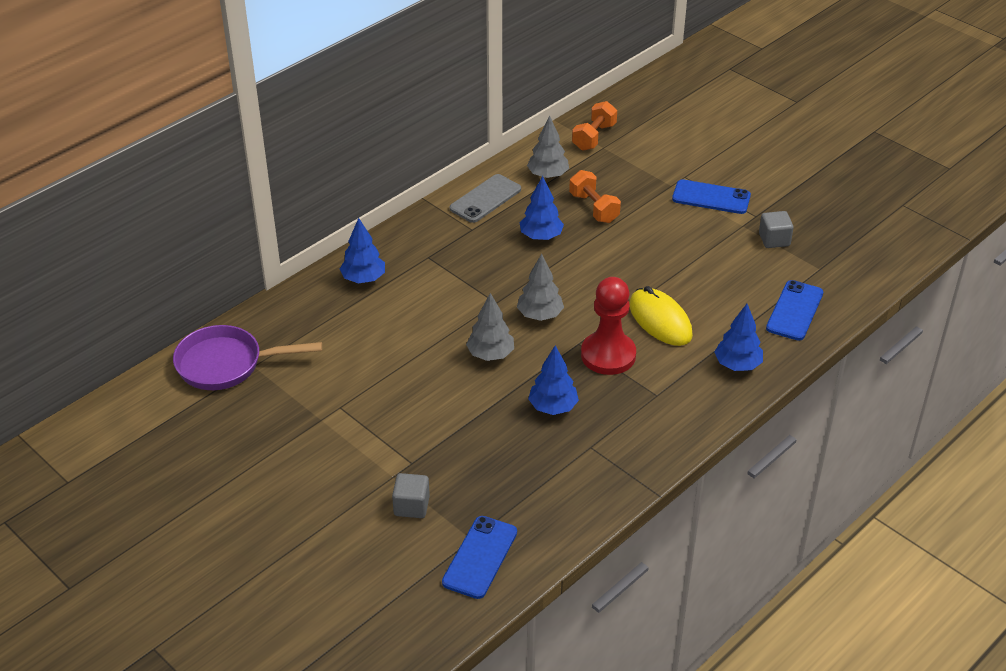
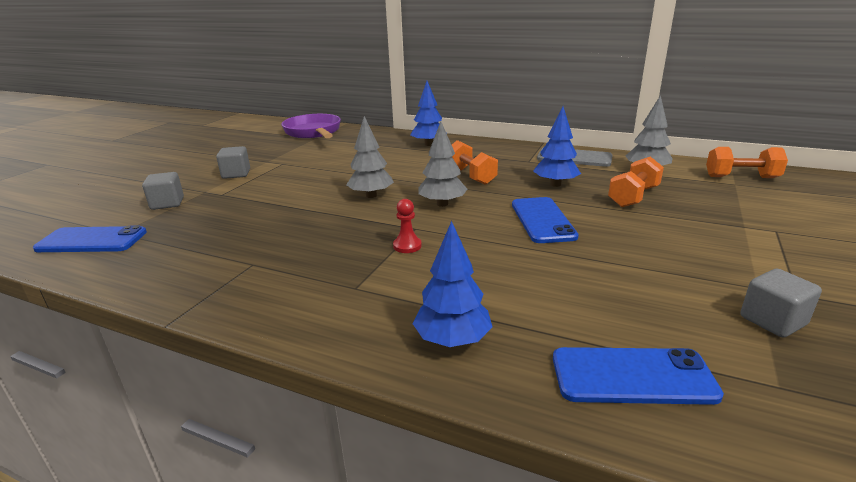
camera: 70 degrees right, 15 degrees down
(351, 448) = (236, 174): none -> grey cube
(484, 278) = (470, 176): none -> orange dumbbell
(553, 407) = (309, 234): blue tree -> none
(608, 355) = (407, 246): red pawn -> red pawn, size x0.43
(660, 320) = (493, 264): yellow mouse -> none
(711, 197) = (771, 254): blue phone -> blue phone (542, 220)

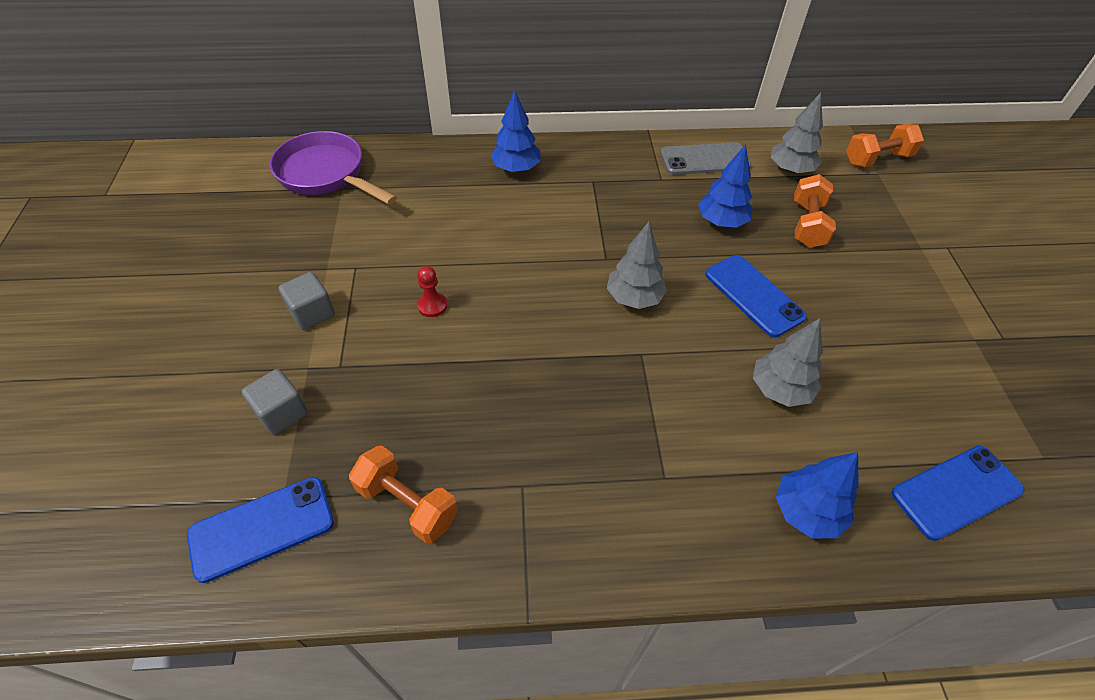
camera: 30 degrees left, 25 degrees up
(371, 196) = (540, 307): grey tree -> grey tree (780, 389)
(407, 246) = (659, 389): red pawn -> red pawn (432, 305)
(470, 176) = (621, 229): orange dumbbell -> orange dumbbell (407, 504)
(772, 321) = (1005, 381): grey cube -> none

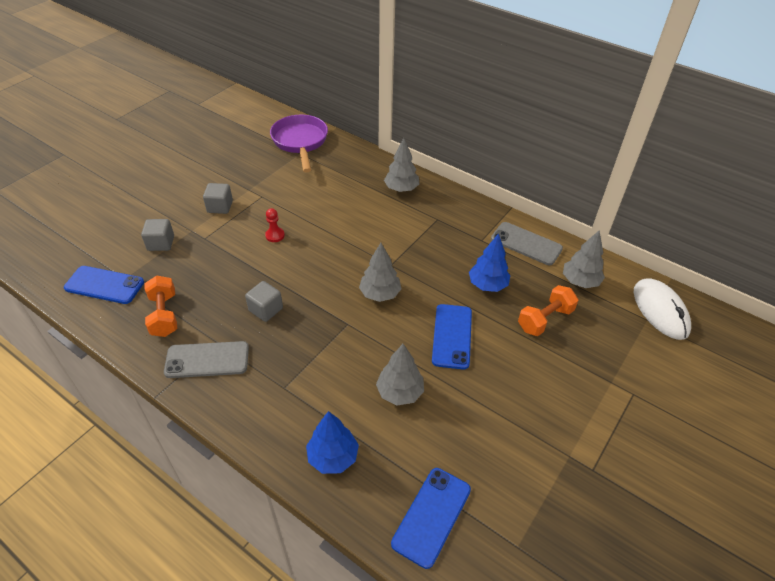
camera: 40 degrees right, 5 degrees down
(516, 168) = (401, 189): blue tree -> grey tree
(531, 402) = (266, 309): none -> grey cube
(536, 517) = (207, 360): none -> grey phone
(877, 159) = (660, 311): orange dumbbell -> white mouse
(956, 492) = (431, 516): blue phone -> blue phone turned 75 degrees counterclockwise

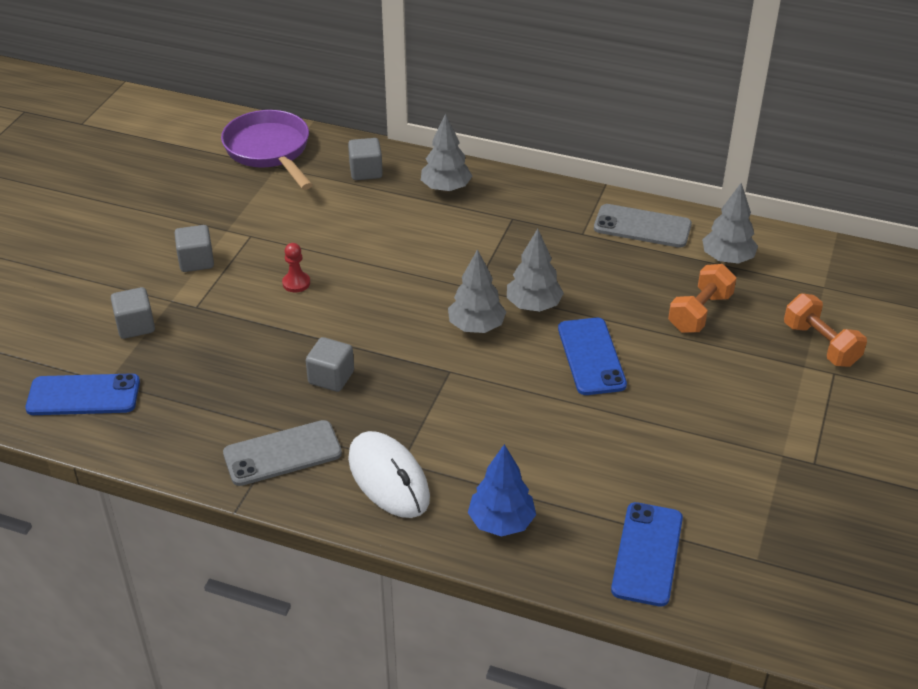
camera: 15 degrees left, 5 degrees down
(164, 315) = (192, 414): orange dumbbell -> orange dumbbell (820, 344)
(354, 167) = (366, 171): none -> grey cube
(399, 392) = (552, 434): grey tree -> grey tree (533, 305)
(487, 285) = (612, 287): blue tree -> none
(660, 311) = (836, 273): white mouse -> white mouse (388, 478)

